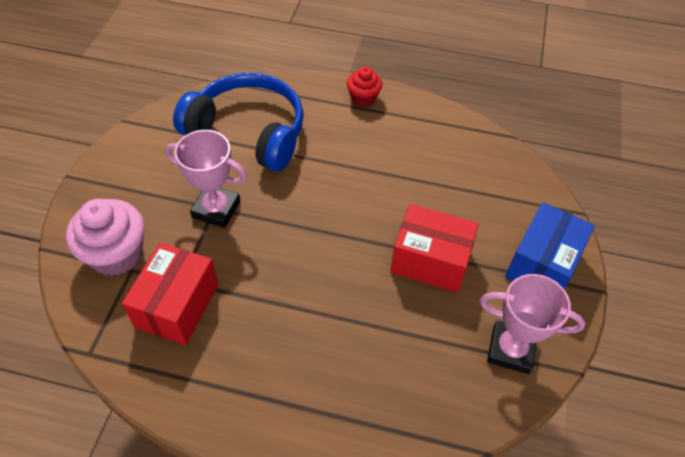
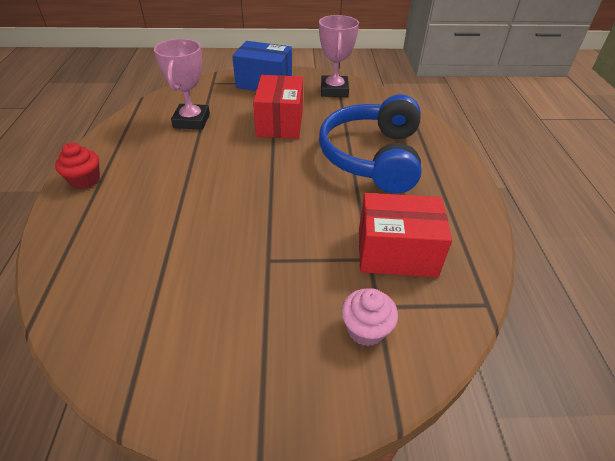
camera: 105 degrees left, 10 degrees down
(116, 254) = (366, 329): pink cupcake -> pink cupcake, size x0.58
(216, 209) = (270, 257): pink trophy -> pink trophy (191, 121)
(248, 132) = (142, 261): blue headphones -> blue headphones (373, 157)

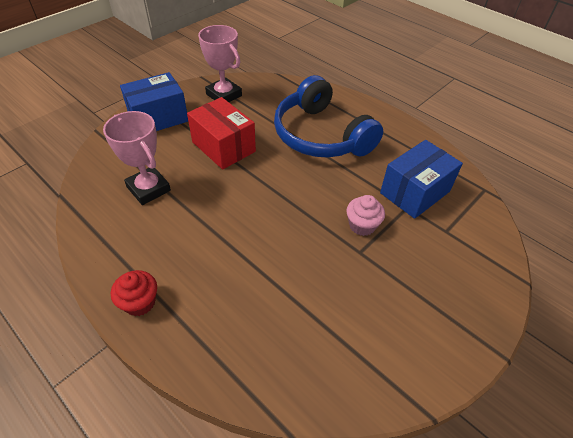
camera: 45 degrees left, 5 degrees up
(366, 329) = (457, 248): pink cupcake -> pink cupcake (362, 225)
(396, 252) = (415, 192): red box -> blue box

